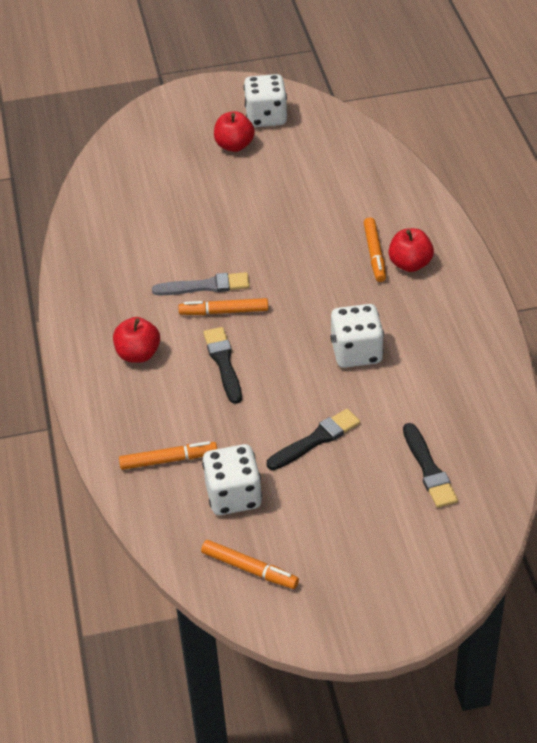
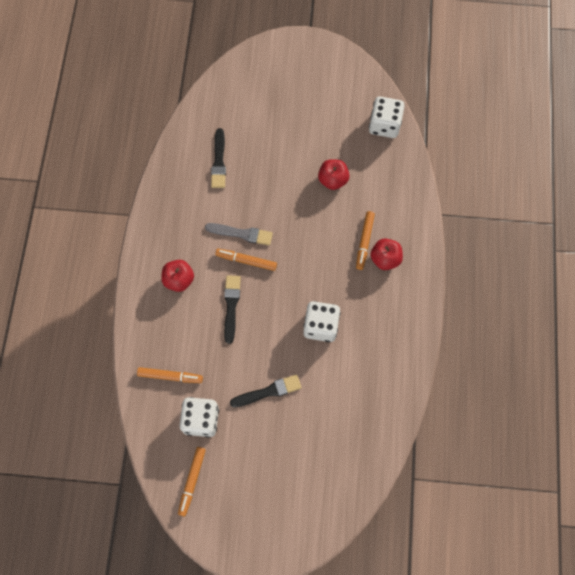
camera: 15 degrees right, 25 degrees up
(234, 145) = (304, 107): red apple -> red apple (333, 180)
(249, 569) = (192, 481): orange marker -> orange marker turned 60 degrees clockwise
(266, 117) = (335, 86): white dice -> white dice (384, 125)
(428, 469) = (331, 440): black brush -> black brush (219, 161)

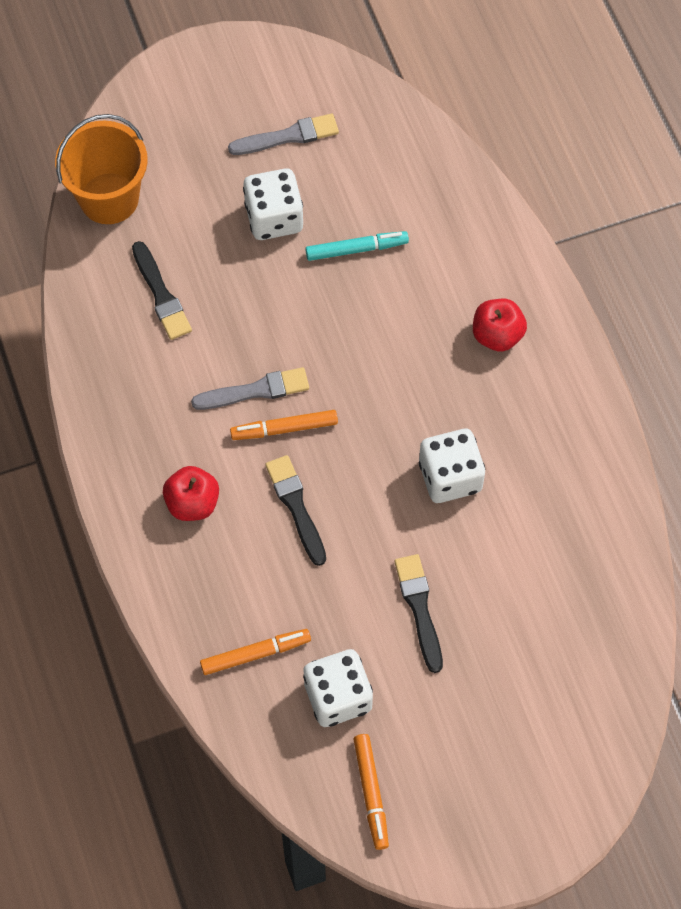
camera: 25 degrees left, 5 degrees down
(218, 99) = (109, 198): none -> orange bucket
(268, 391) = (419, 609): black brush -> black brush turned 60 degrees counterclockwise
(327, 104) = (287, 136): none -> grey brush
(333, 180) = (356, 249): red apple -> turquoise marker
(364, 242) = (452, 322): orange marker -> none
(384, 125) = (394, 133): white dice -> white dice (274, 218)

